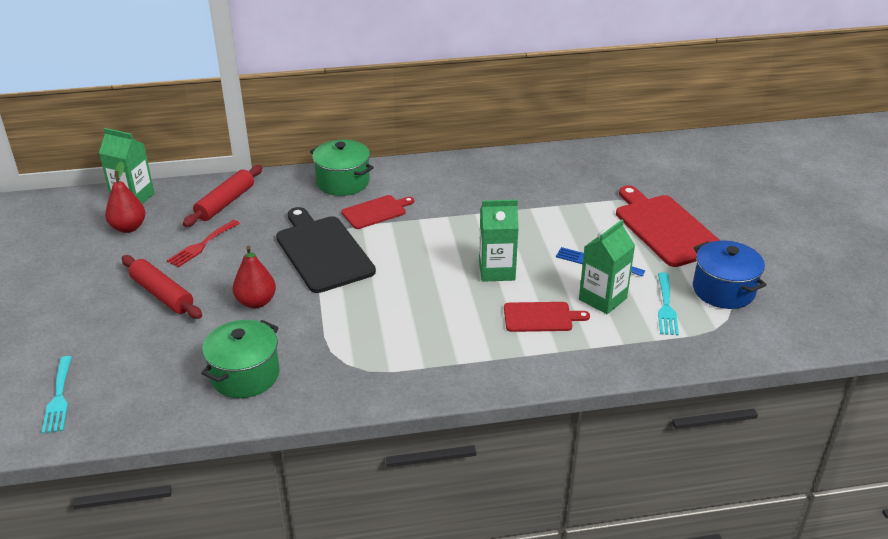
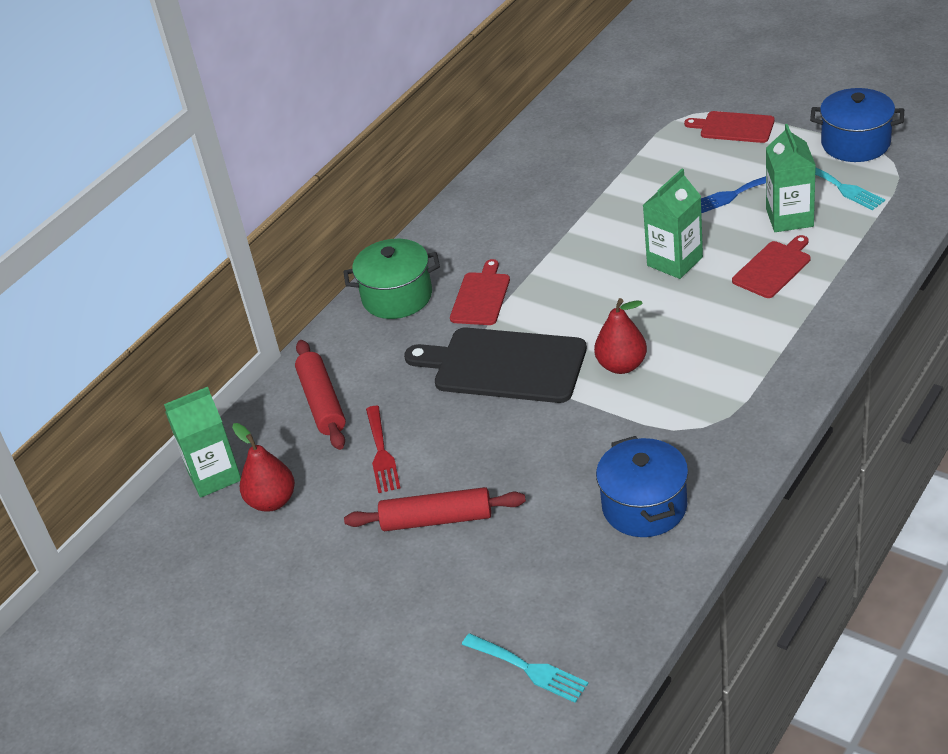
camera: 40 degrees left, 5 degrees up
(245, 375) = (644, 506): green pot -> blue pot
(256, 302) = (533, 450): red pear -> red pear (621, 365)
(665, 228) = (734, 127): red cutting board -> red cutting board, size x0.56

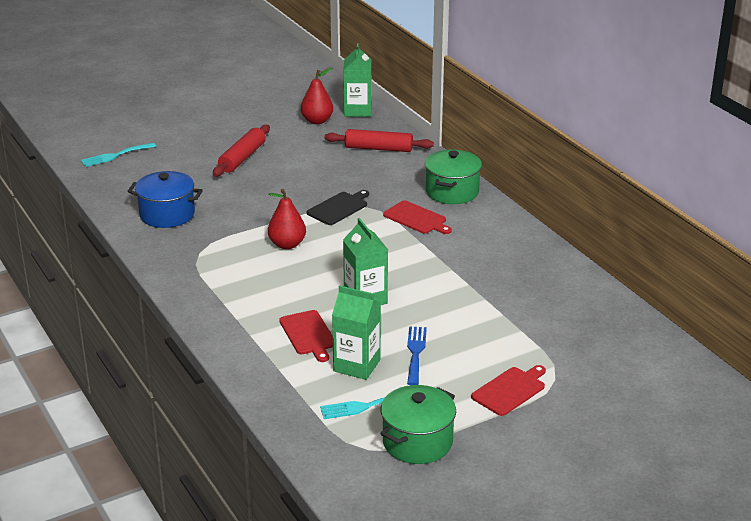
camera: 110 degrees right, 10 degrees down
(381, 453) = (313, 155): red fork -> none
(504, 365) = (339, 208): black cutting board -> black cutting board, size x0.56
(855, 143) = (417, 442): blue pot -> green pot

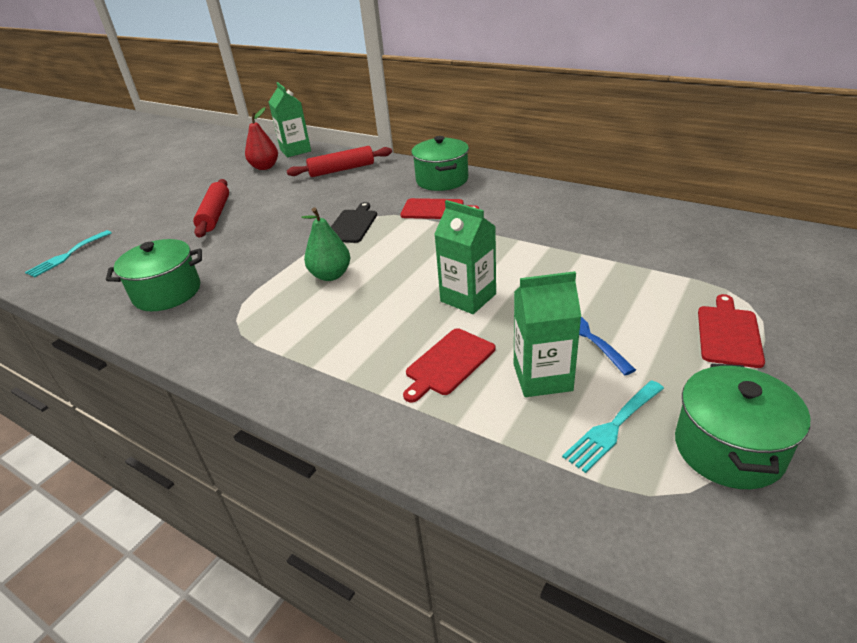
camera: 25 degrees left, 5 degrees up
(167, 214) = (167, 292): blue pot -> green pot
(287, 244) = (331, 275): red pear -> green pear
(308, 334) = (448, 363): red cutting board -> red cutting board turned 90 degrees clockwise

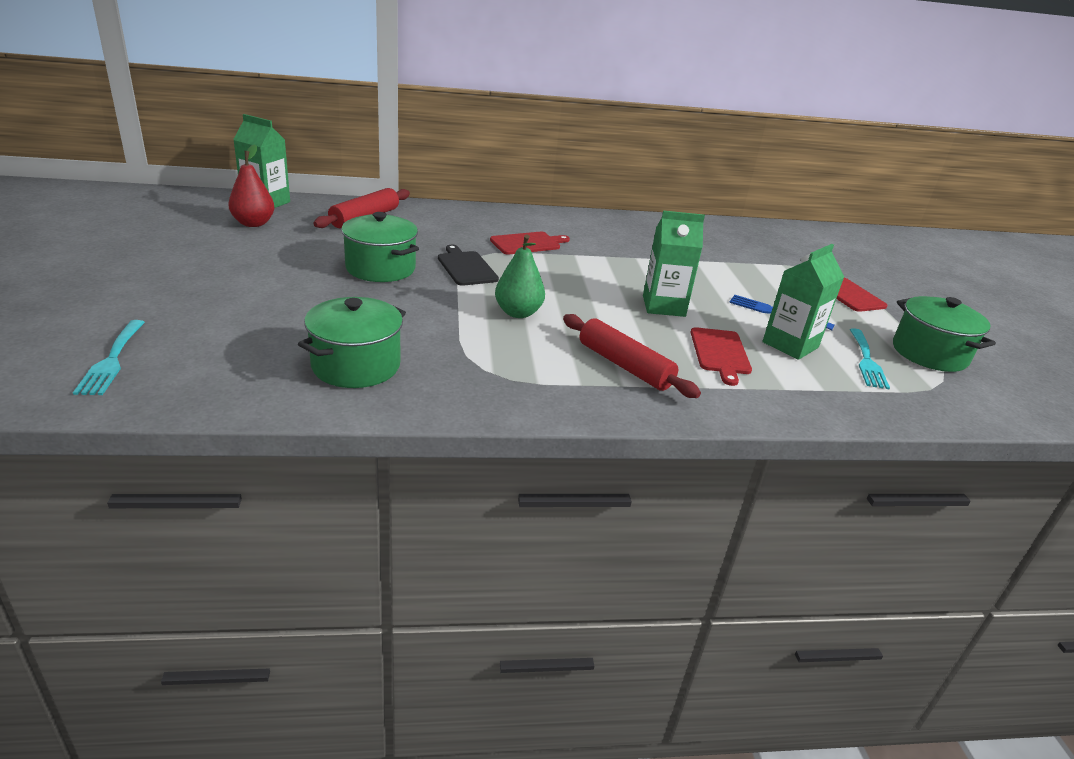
camera: 45 degrees left, 5 degrees down
(215, 215) = (274, 281): red rolling pin -> red rolling pin (625, 366)
(442, 180) = (493, 218): green pot -> green pot (380, 268)

